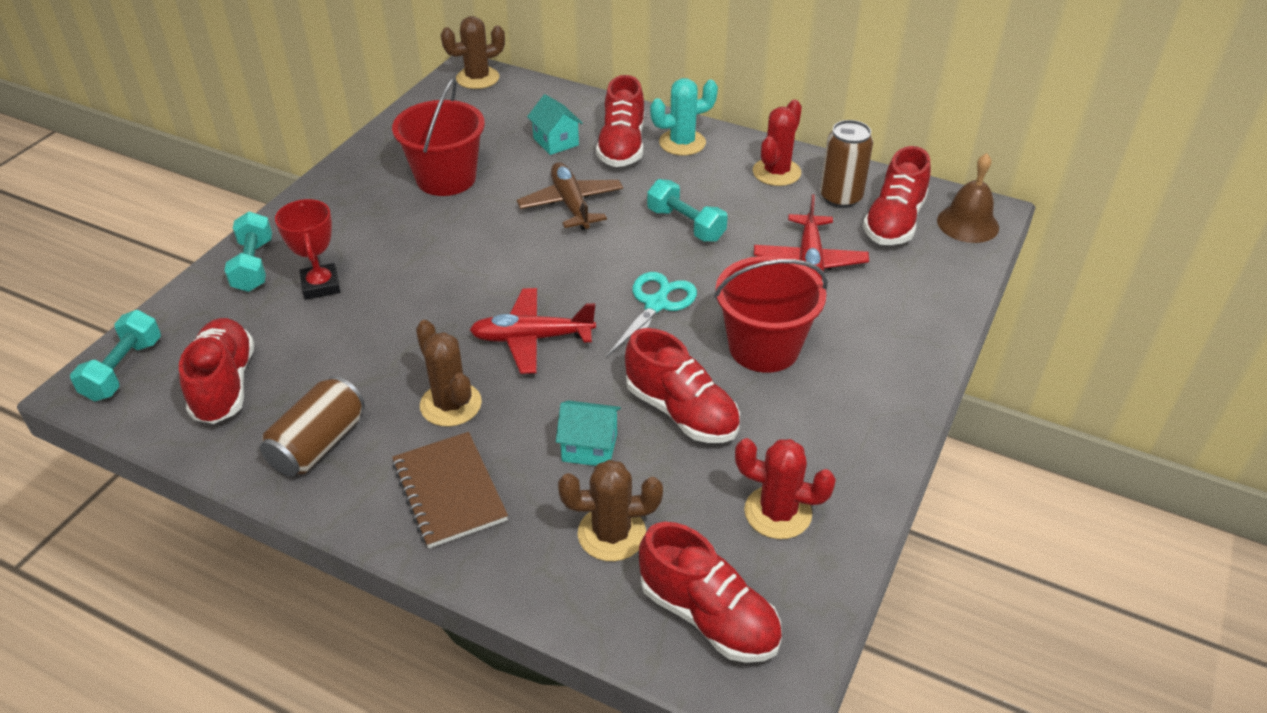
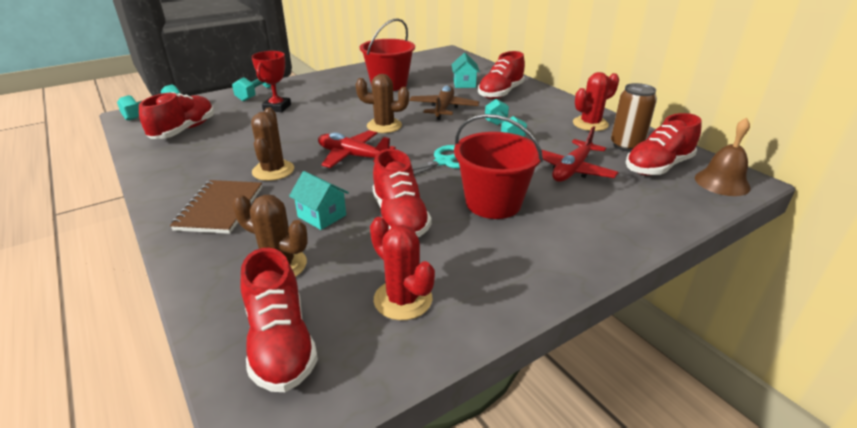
camera: 30 degrees right, 10 degrees down
(318, 444) = (189, 166): brown can -> none
(477, 78) = (450, 55): brown cactus -> brown cactus (384, 126)
(682, 143) = (539, 99): turquoise cactus -> none

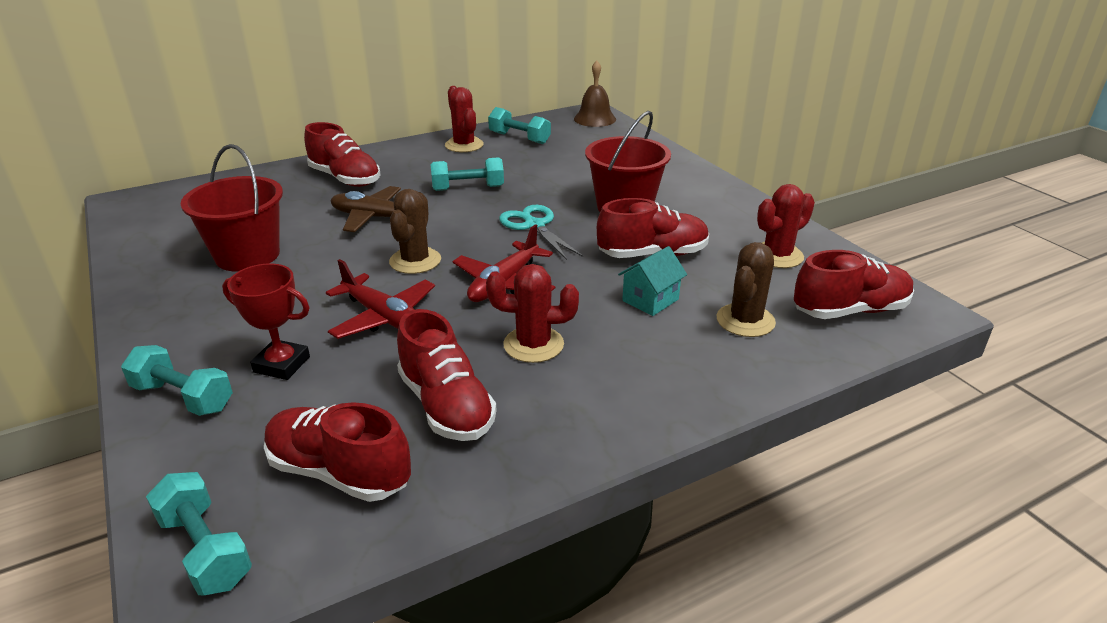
camera: 85 degrees left, 0 degrees up
(220, 208) = (634, 378): brown notebook -> none
(273, 170) = (533, 345): brown cactus -> red cactus
(464, 84) = (292, 198): turquoise house -> none
(572, 170) = (564, 167): red plane -> red plane (384, 317)
(626, 145) = (519, 138): brown can -> turquoise dumbbell
(658, 167) = (564, 134): red shoe -> red shoe (446, 405)

